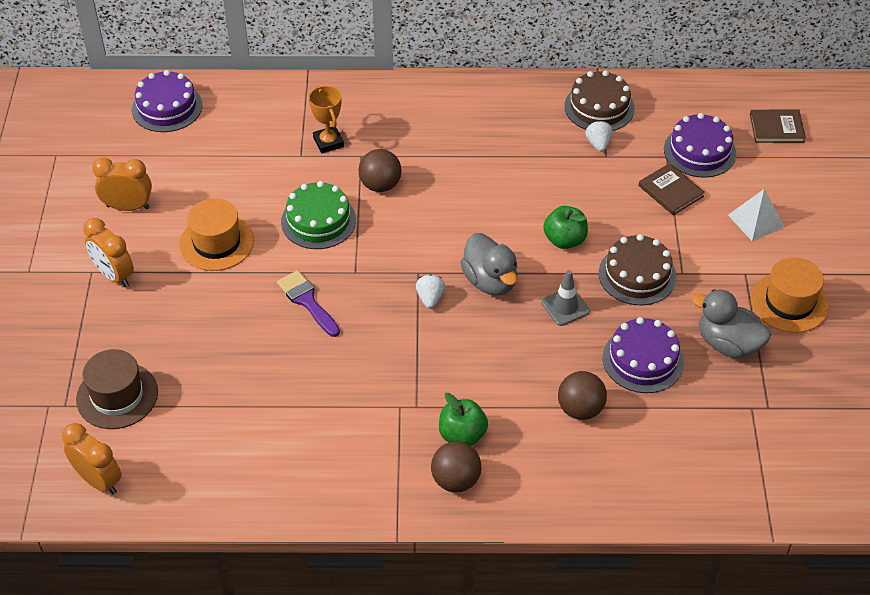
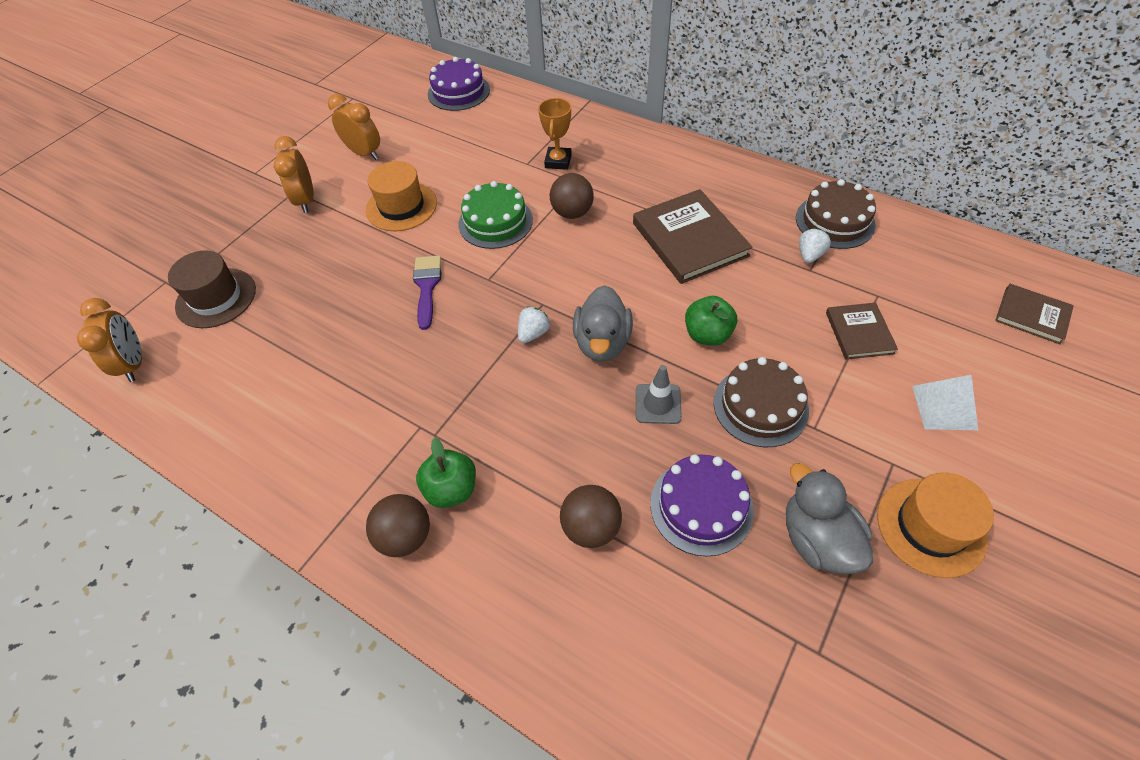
camera: 35 degrees right, 5 degrees up
(497, 169) = (689, 239): none -> brown book
(699, 151) = (920, 304): purple cake -> none

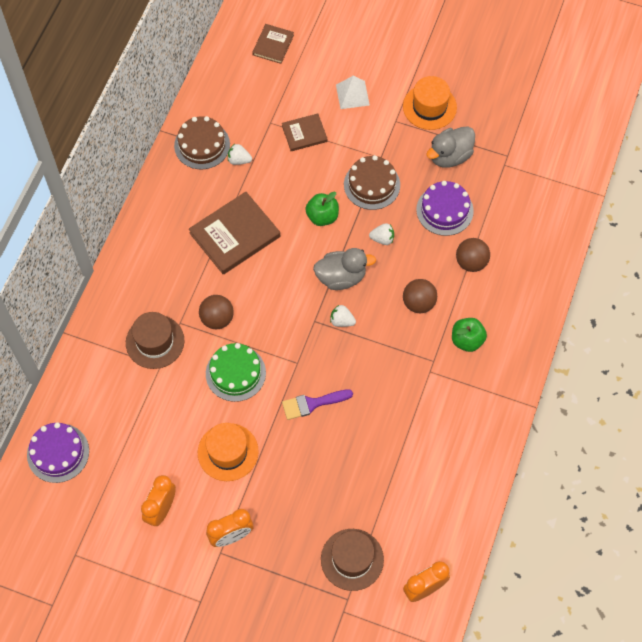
camera: 105 degrees left, 10 degrees up
(405, 536) = (501, 356): brown ball -> brown ball (418, 303)
(558, 161) = (155, 342): orange trophy -> brown hat
(658, 404) = (382, 239): grey traffic cone -> white strawberry

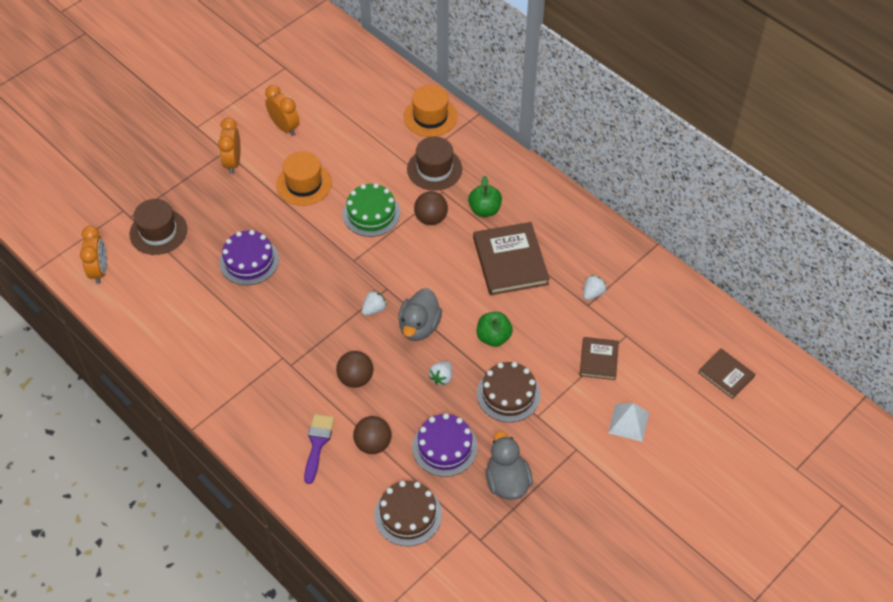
camera: 115 degrees right, 10 degrees down
(58, 453) = (373, 81): purple cake -> purple cake (249, 261)
(202, 145) = (625, 270): brown cake -> brown cake (408, 514)
(312, 404) = (308, 256): purple brush -> purple brush (317, 443)
(429, 107) = (579, 490): orange hat -> orange hat (430, 117)
(467, 340) = (293, 402): green apple -> green apple (484, 210)

